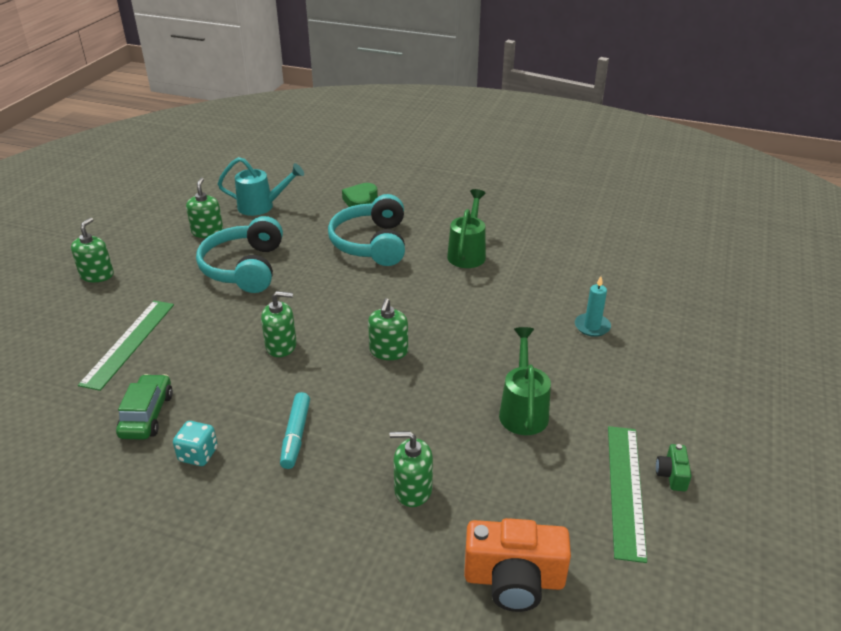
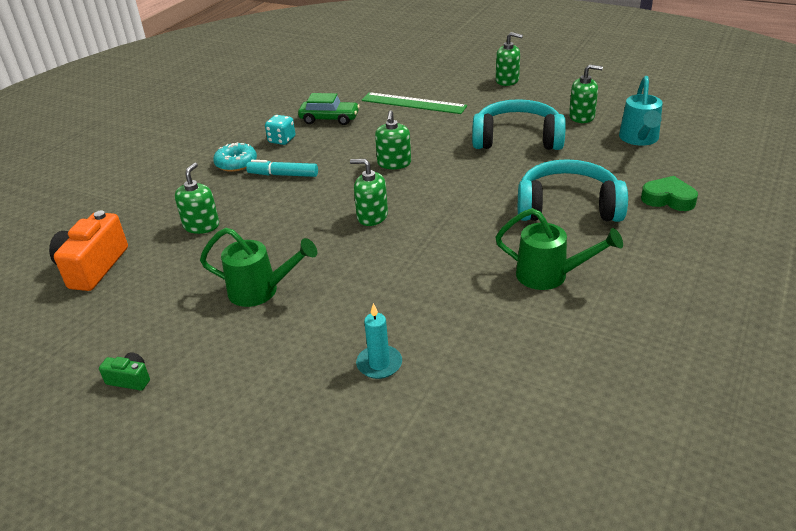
camera: 100 degrees right, 0 degrees up
(257, 492) = (236, 163): none -> turquoise donut
(626, 489) = (133, 343): green ruler -> none

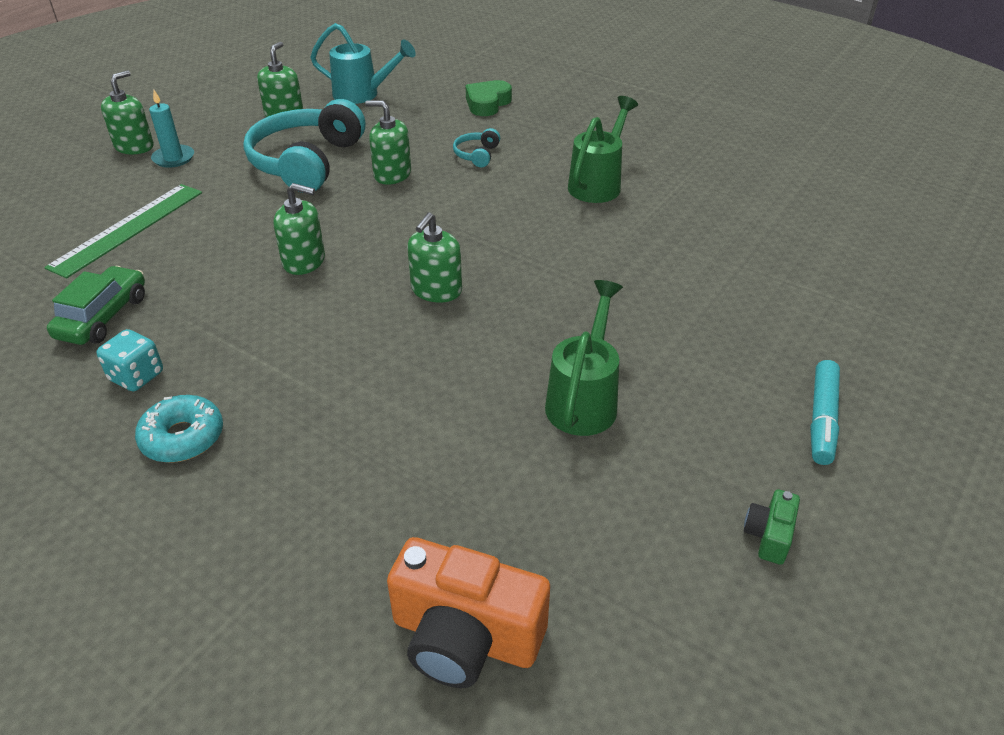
camera: 85 degrees left, 5 degrees up
(201, 225) = (383, 477): green soap dispenser -> green soap dispenser (392, 174)
(283, 175) = (266, 375): turquoise marker -> turquoise marker (822, 419)
(379, 364) = (732, 304): turquoise candle -> turquoise candle (173, 158)
(568, 206) = (477, 155): turquoise headphones -> turquoise headphones, size x0.42

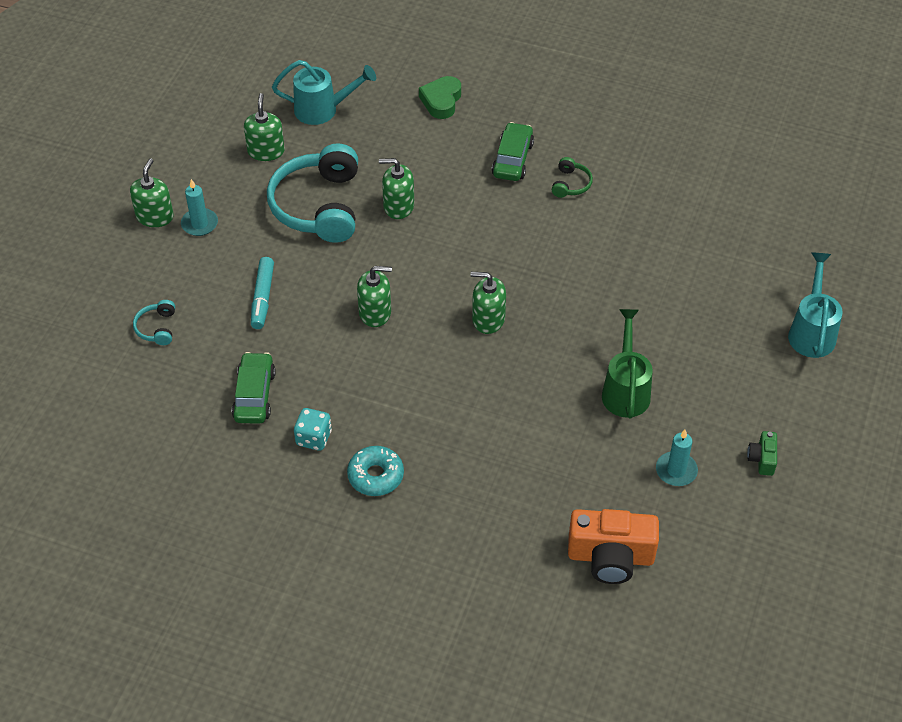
camera: 15 degrees left, 10 degrees up
(128, 228) = (214, 309): green ruler -> none
(436, 290) = (488, 319): green soap dispenser -> green soap dispenser turned 90 degrees clockwise
(477, 155) = (459, 169): turquoise headphones -> turquoise headphones (157, 328)
(540, 155) = (512, 159): none -> green car
(598, 184) = (571, 184): green watering can -> green headphones
(622, 523) = (676, 470): none -> turquoise candle
(822, 419) = (780, 371): turquoise marker -> turquoise marker (262, 298)
(879, 379) = (812, 331): none -> turquoise watering can

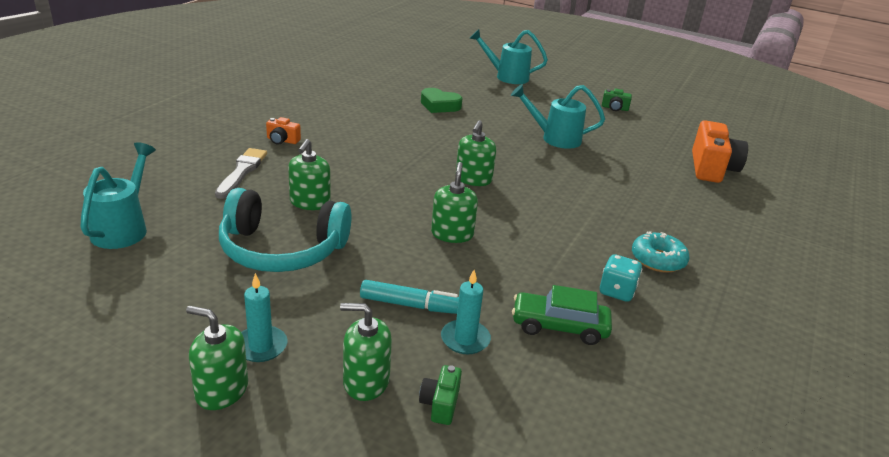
camera: 85 degrees left, 20 degrees down
(157, 328) = (440, 404): turquoise headphones -> green camera
(266, 151) = (162, 277): green soap dispenser -> green soap dispenser (366, 381)
(437, 149) = (242, 172): none -> grey brush
(441, 101) = (174, 160): green heart -> green heart (439, 105)
(512, 159) = (282, 140): green car -> orange camera
(571, 184) = (329, 123): green headphones -> none
(625, 390) = (555, 138): green watering can -> turquoise watering can
(676, 470) = (629, 134): turquoise candle -> turquoise candle (465, 339)

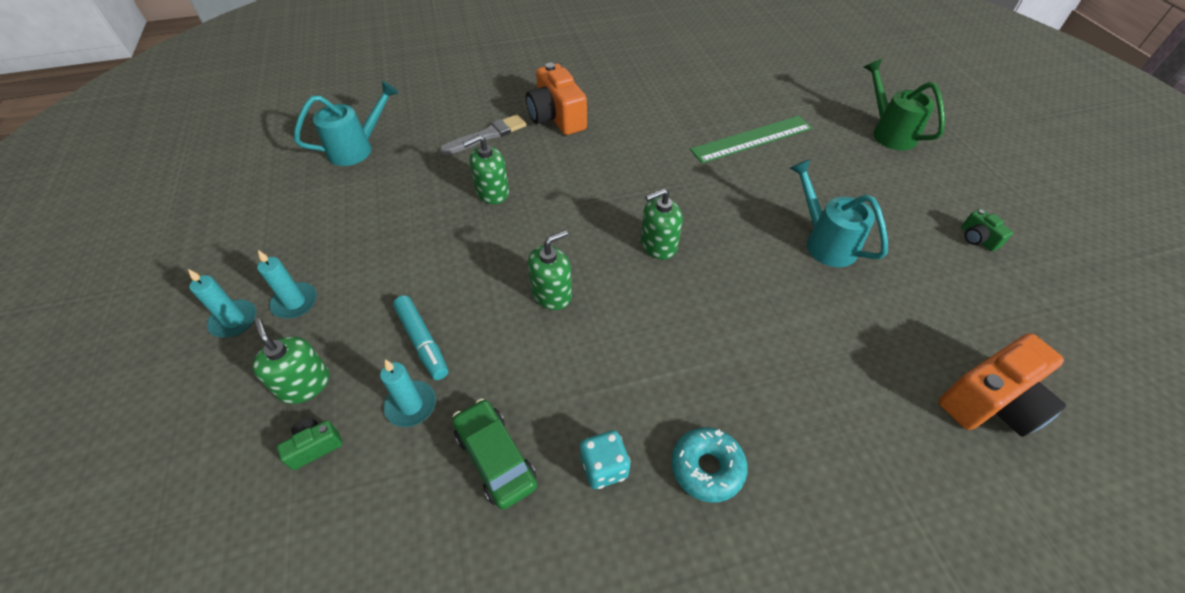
camera: 50 degrees right, 20 degrees up
(221, 390) = (234, 320): green soap dispenser -> turquoise candle
(282, 140) = (556, 117): orange camera -> orange camera, size x2.09
(282, 250) = (415, 226): turquoise headphones -> none
(439, 105) = (752, 139): green heart -> green ruler
(507, 77) = (889, 132): turquoise watering can -> green watering can

